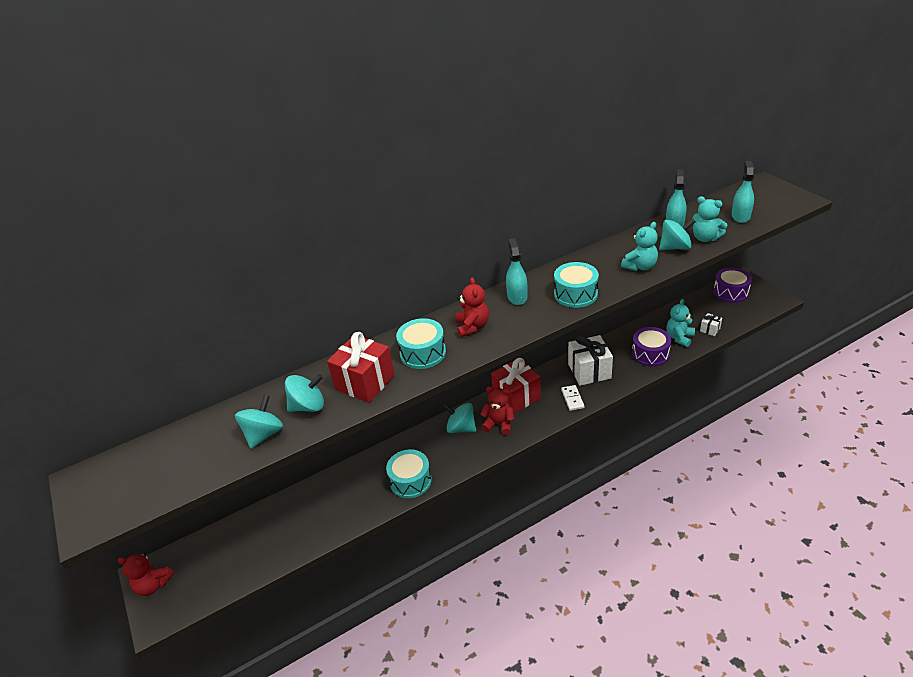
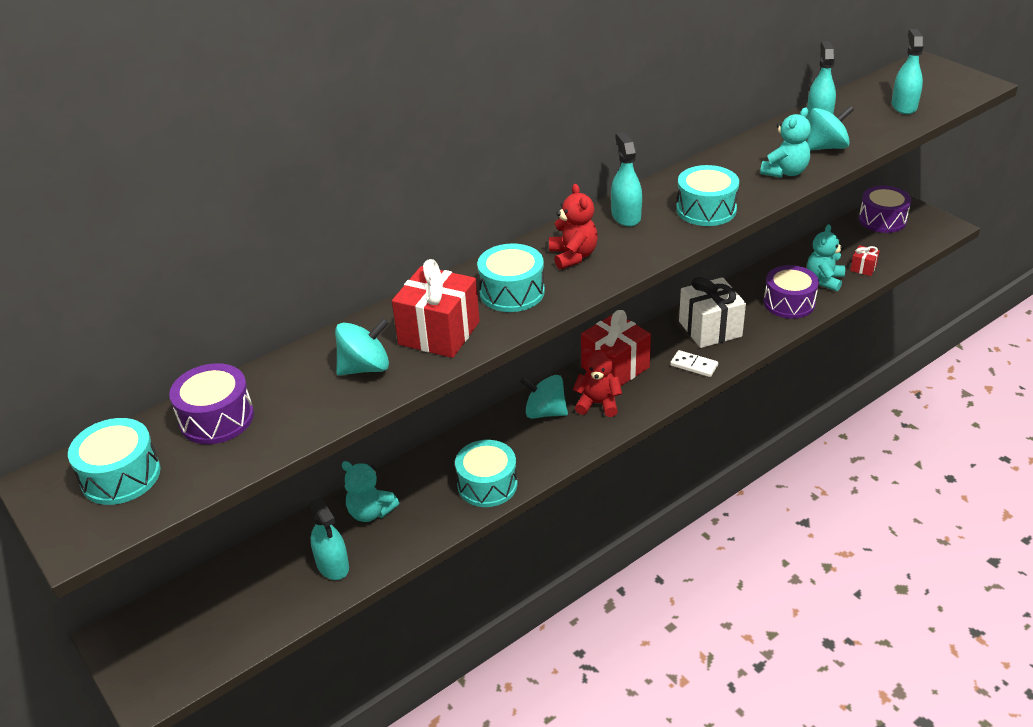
camera: 10 degrees left, 0 degrees up
(127, 479) = (121, 476): none -> turquoise drum
(153, 585) = (133, 650): red teddy bear -> none
(201, 439) = (217, 418): none -> purple drum
(264, 434) = (310, 406): turquoise spinning top -> none
(295, 533) = (332, 565): none -> turquoise spray bottle
(572, 399) = (694, 365): white domino -> white domino turned 45 degrees counterclockwise
(705, 238) = (863, 134): turquoise teddy bear -> turquoise teddy bear (370, 512)
(710, 329) = (863, 268): white gift -> red gift

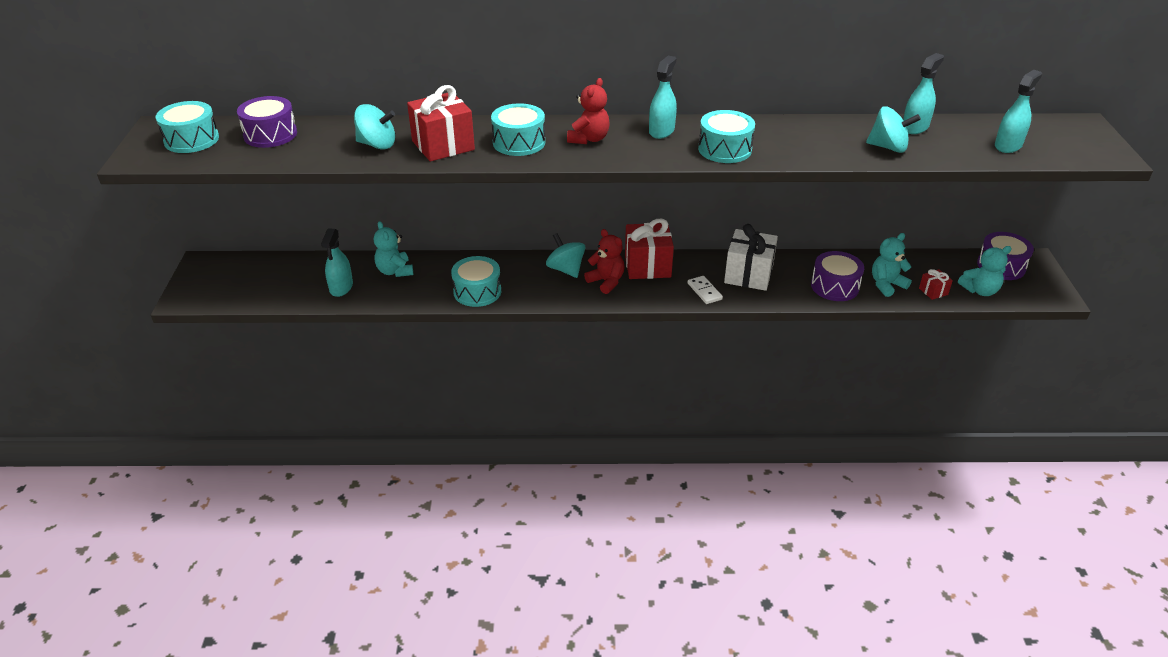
camera: 35 degrees right, 0 degrees up
(785, 172) = (825, 150): turquoise teddy bear -> turquoise teddy bear (980, 290)

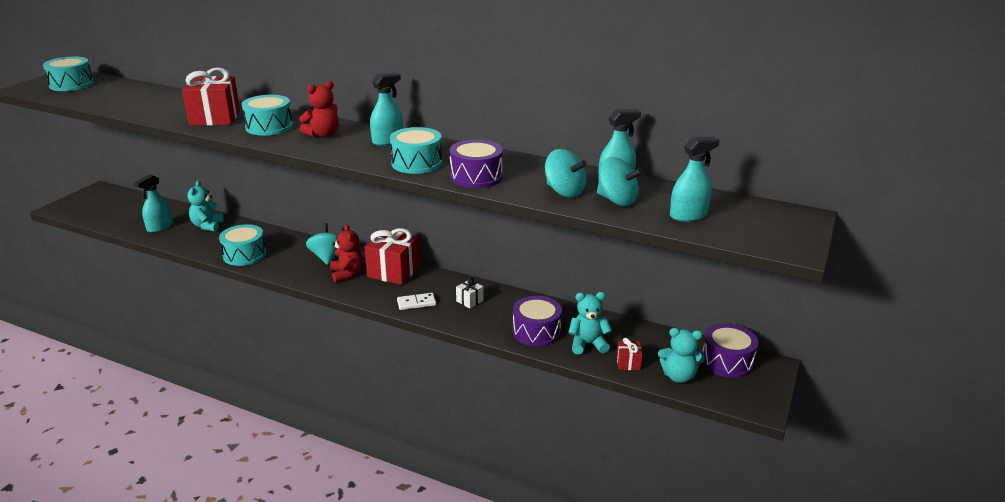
camera: 25 degrees right, 10 degrees down
(270, 134) = (120, 90): purple drum -> purple drum (476, 177)
(377, 144) = (174, 109): turquoise spinning top -> turquoise spinning top (616, 200)
(704, 291) = (416, 303): white domino -> white domino turned 75 degrees clockwise
(748, 275) = (469, 301): white gift -> white gift, size x0.47

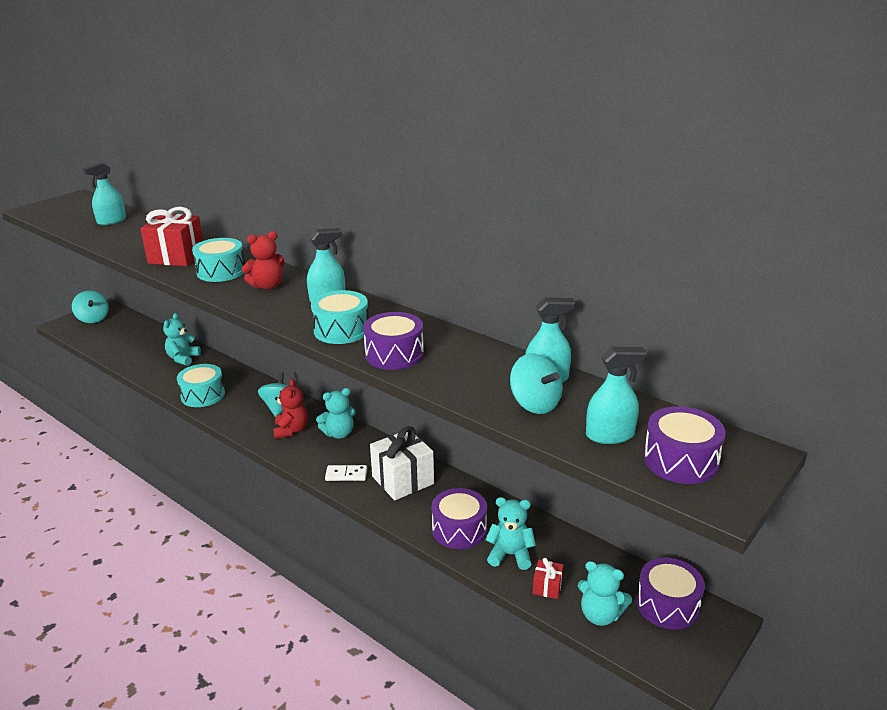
camera: 15 degrees right, 0 degrees up
(71, 84) = (73, 208): turquoise drum -> none
(160, 227) = (140, 355): turquoise spray bottle -> turquoise spray bottle (111, 221)
(393, 271) = (339, 433): red gift -> turquoise teddy bear
(469, 301) = (403, 480): white gift -> white gift, size x2.13
(564, 192) = (480, 385): turquoise spinning top -> turquoise spinning top (93, 319)
(750, 226) = (680, 460): none -> purple drum

